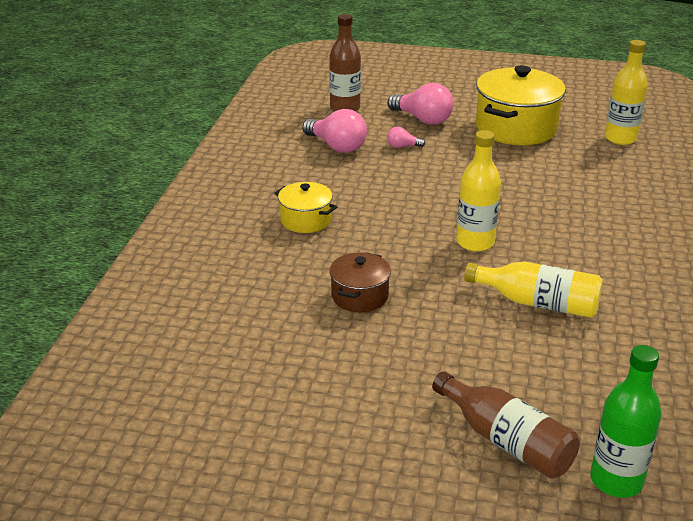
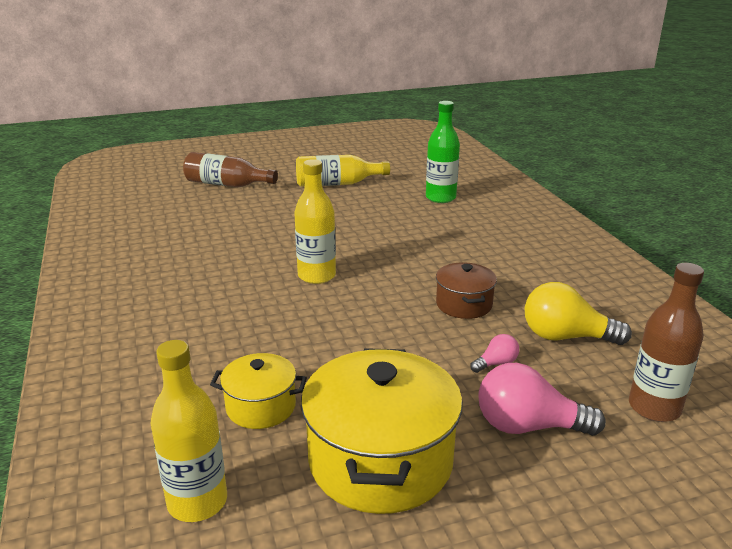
camera: 150 degrees right, 5 degrees down
(306, 220) = (477, 253): yellow pot -> yellow pot (261, 407)
(337, 146) = (566, 337): pink light bulb -> yellow light bulb
(360, 296) = (371, 219): brown pot -> brown pot (464, 304)
(538, 303) = (237, 247): yellow bottle -> yellow bottle (337, 184)
(616, 480) = (161, 185): green bottle -> green bottle (440, 198)

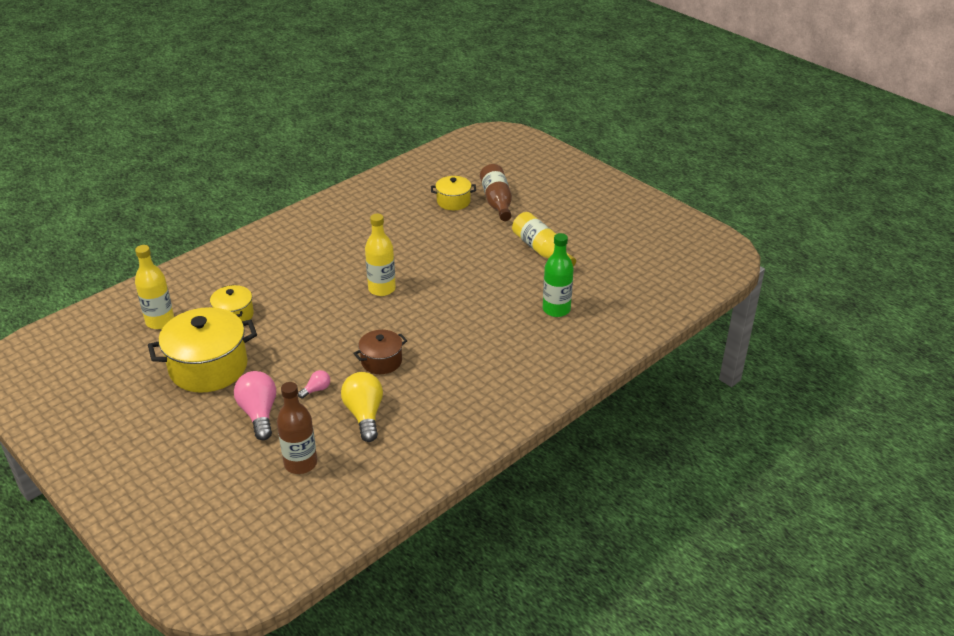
camera: 65 degrees right, 10 degrees up
(195, 203) = (453, 201): none -> yellow pot
(496, 363) = (316, 389): pink light bulb -> pink light bulb turned 75 degrees counterclockwise

